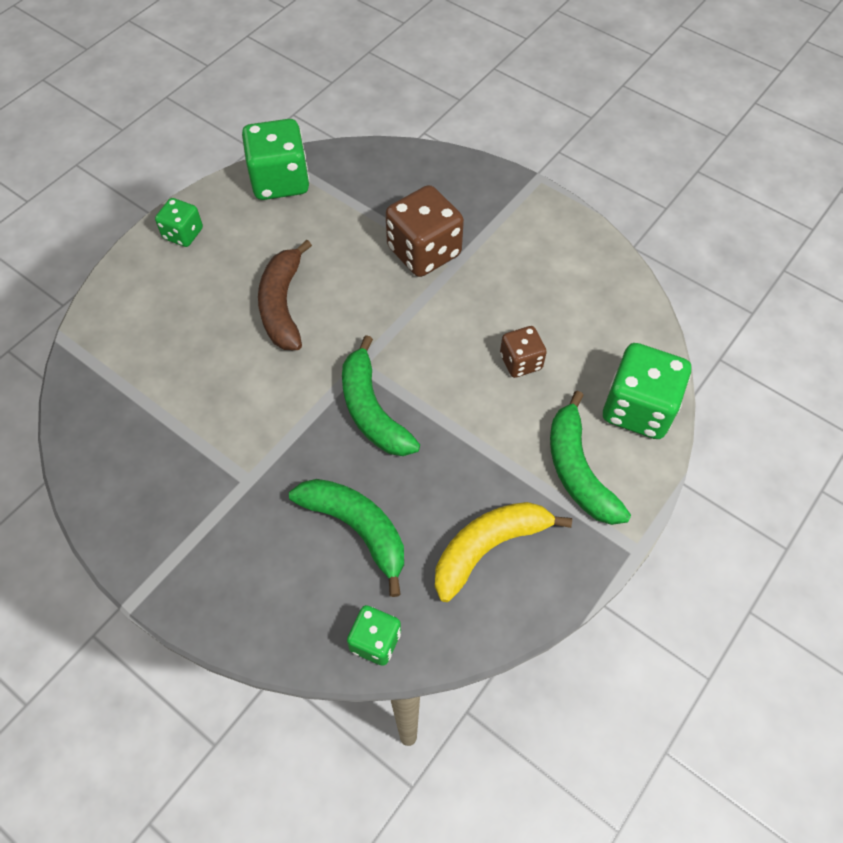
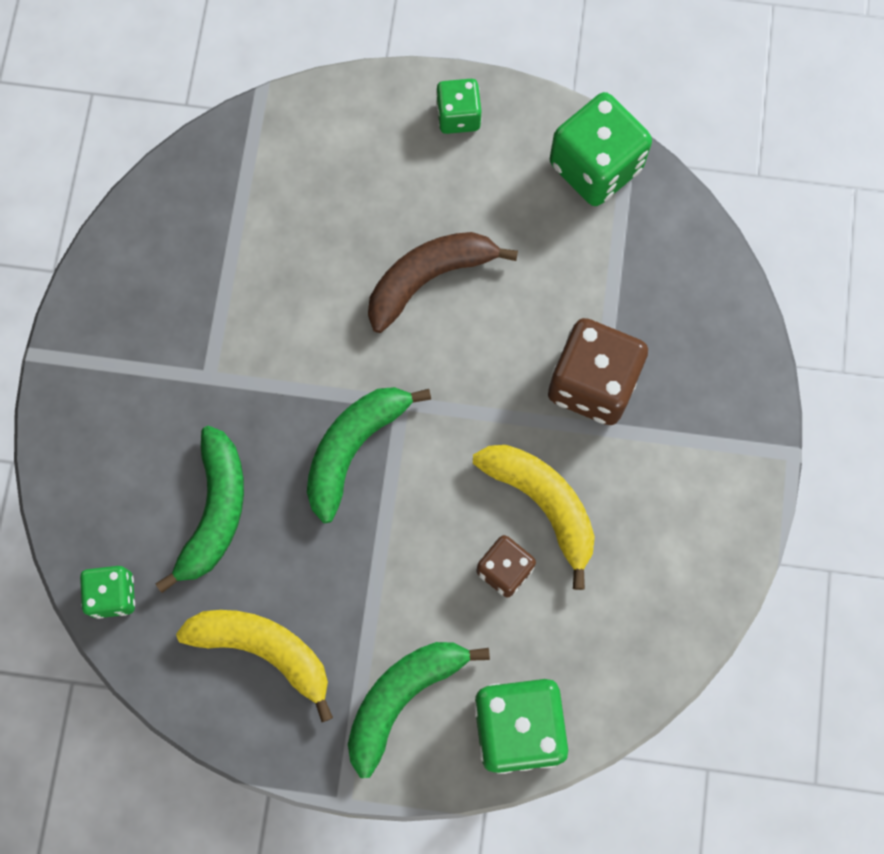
camera: 60 degrees right, 15 degrees up
(488, 318) = (543, 504): none -> yellow banana

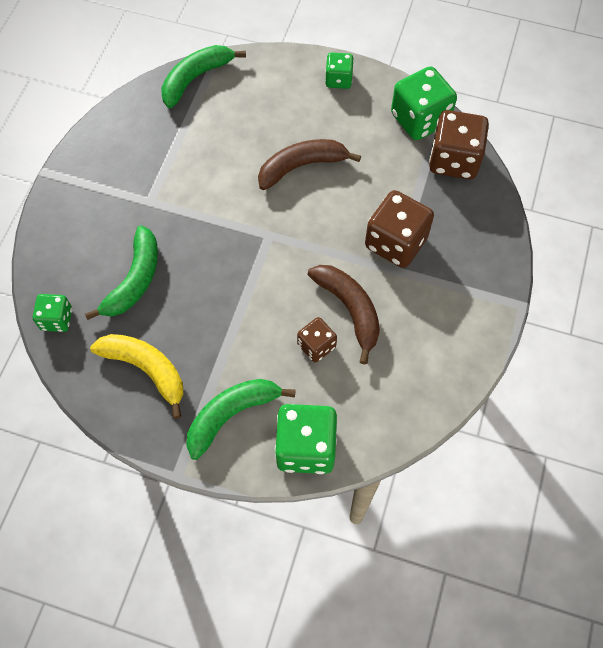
camera: 10 degrees right, 10 degrees down
(354, 448) = (233, 256): green banana -> green banana (196, 78)
(543, 504) = (349, 310): yellow banana -> brown banana
(658, 229) = (454, 160): none -> brown dice

